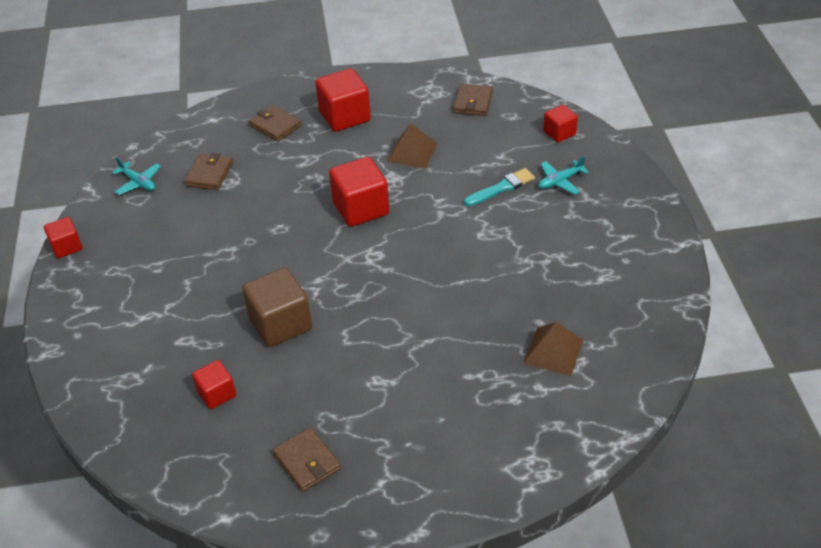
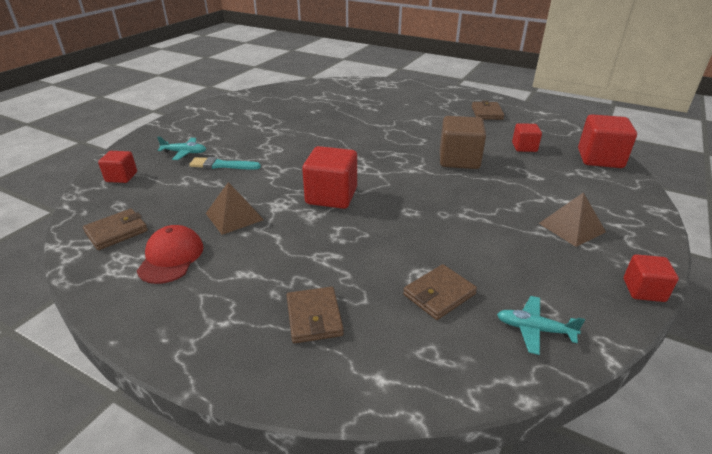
camera: 145 degrees left, 10 degrees down
(138, 183) = (534, 329): turquoise plane -> turquoise plane turned 60 degrees counterclockwise
(345, 116) = (234, 284): red cube -> red cube (600, 159)
(408, 109) = (171, 257): none -> red cap
(553, 351) = (323, 102): brown pyramid -> brown pyramid (572, 227)

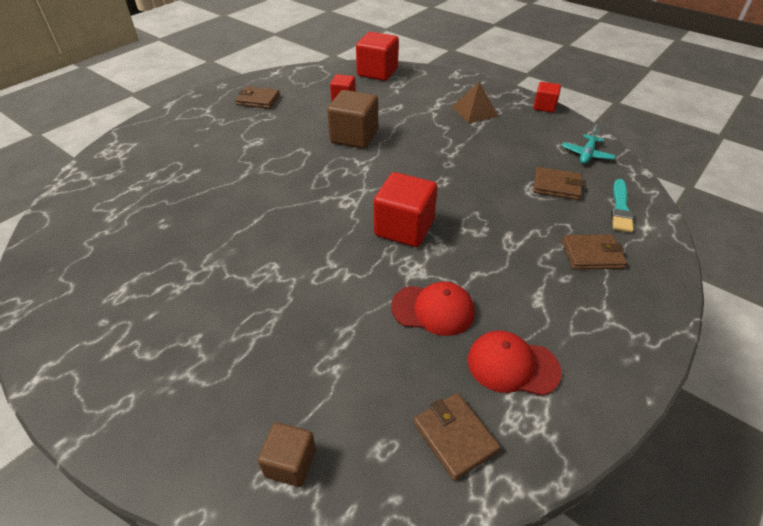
camera: 80 degrees left, 10 degrees up
(121, 177) = (290, 463): red cube -> brown cube
(184, 153) = (234, 377): turquoise plane -> none
(222, 165) = (297, 326): turquoise brush -> turquoise brush (620, 208)
(234, 216) = (433, 309): brown pyramid -> red cap
(439, 294) = (556, 186): brown wallet -> brown wallet turned 45 degrees counterclockwise

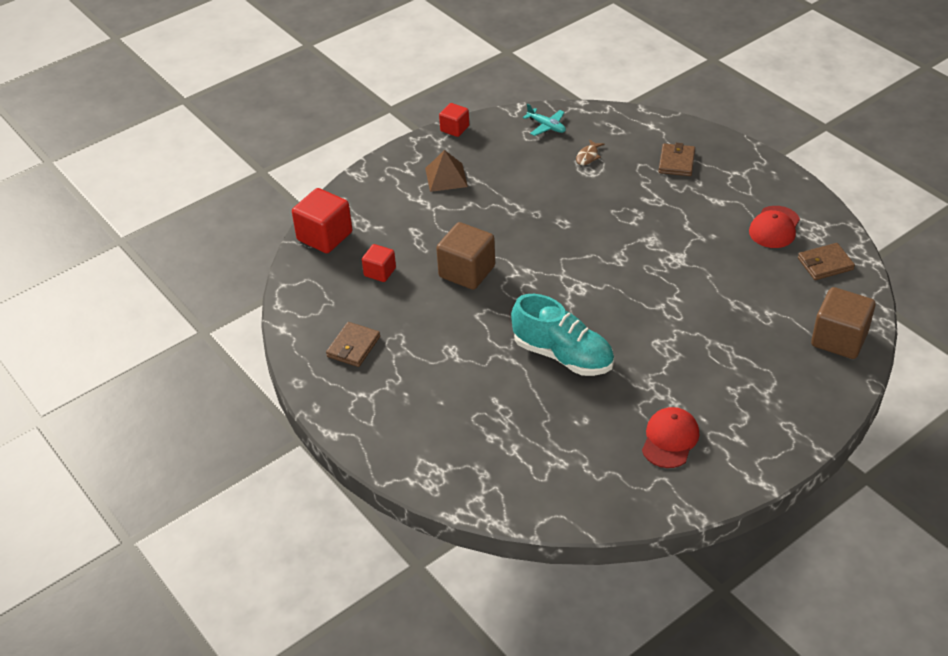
camera: 75 degrees left, 0 degrees up
(251, 202) = (563, 355): none -> turquoise shoe
(290, 463) = (839, 339): brown cube -> brown cube, size x1.73
(404, 228) = (624, 256): red cube -> none
(433, 309) = (720, 255): red cap -> red cap (670, 439)
(556, 186) = (588, 156): brown wallet -> brown fish
(620, 208) = (626, 131): turquoise brush -> none

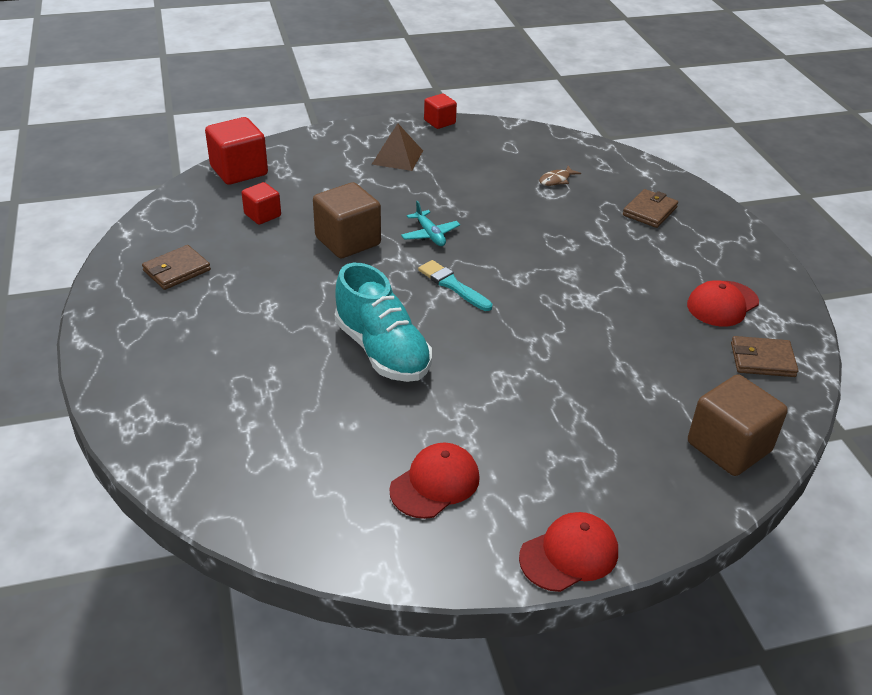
camera: 20 degrees right, 5 degrees down
(546, 126) = (533, 144): turquoise plane -> turquoise plane (430, 234)
(574, 282) = (452, 285): none -> turquoise brush
(784, 452) = (569, 554): none -> red cap

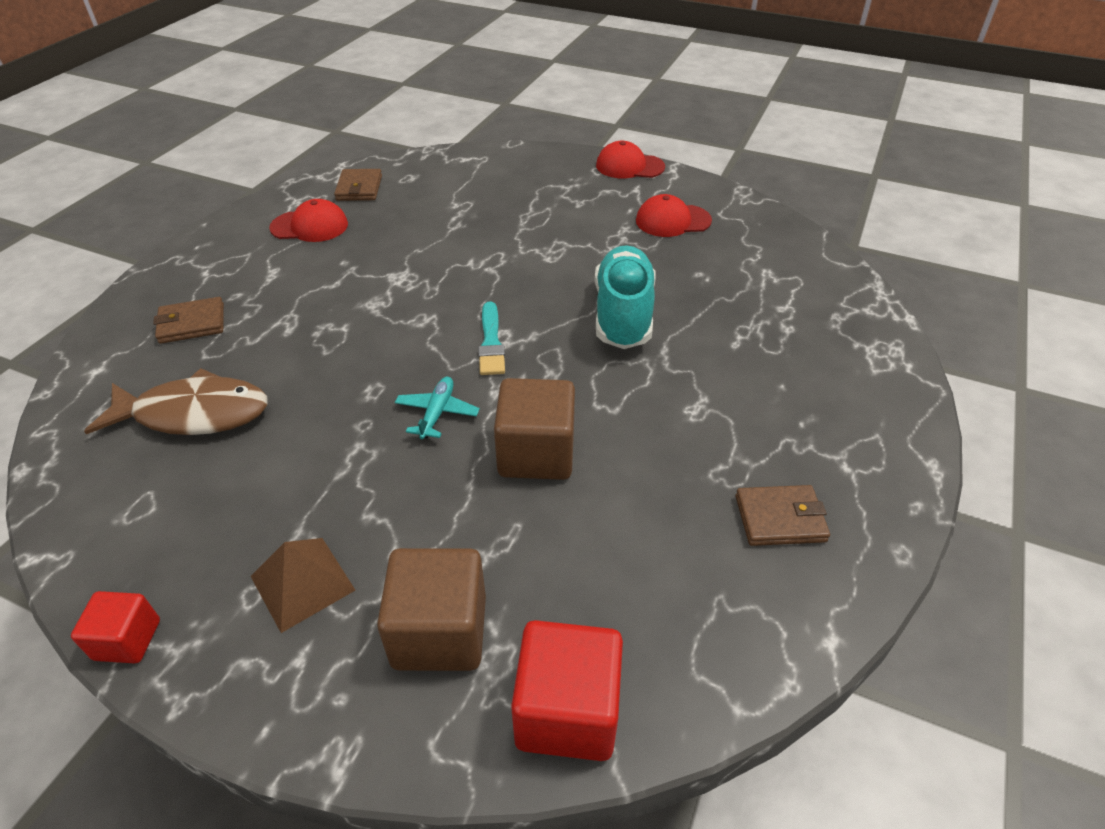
camera: 140 degrees left, 5 degrees up
(262, 215) = (605, 564): red cube -> none
(556, 180) = (194, 414): brown fish -> brown fish, size x2.37
(729, 447) = (467, 165): brown cube -> brown cube (440, 632)
(762, 360) = (359, 188): brown wallet -> brown wallet turned 45 degrees clockwise

